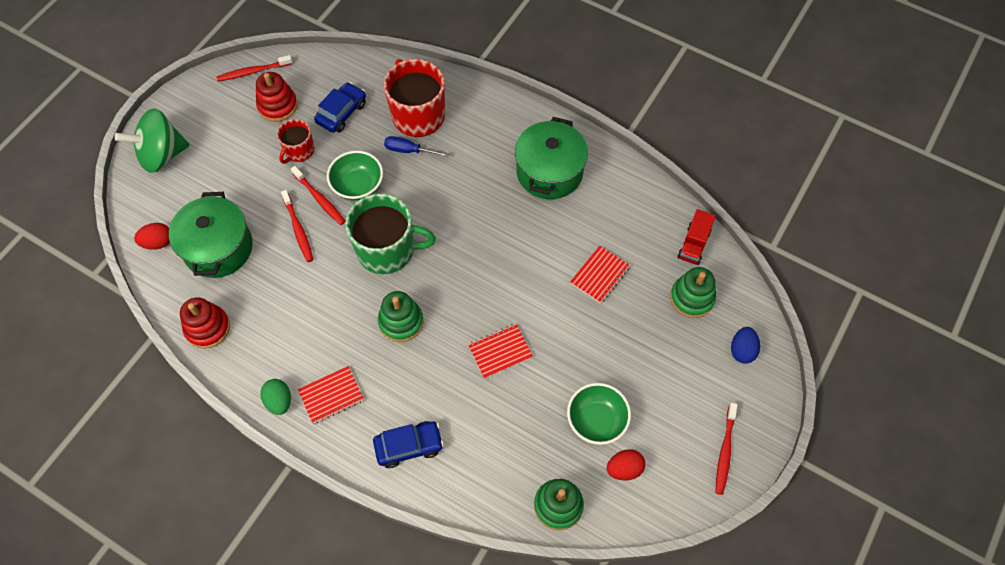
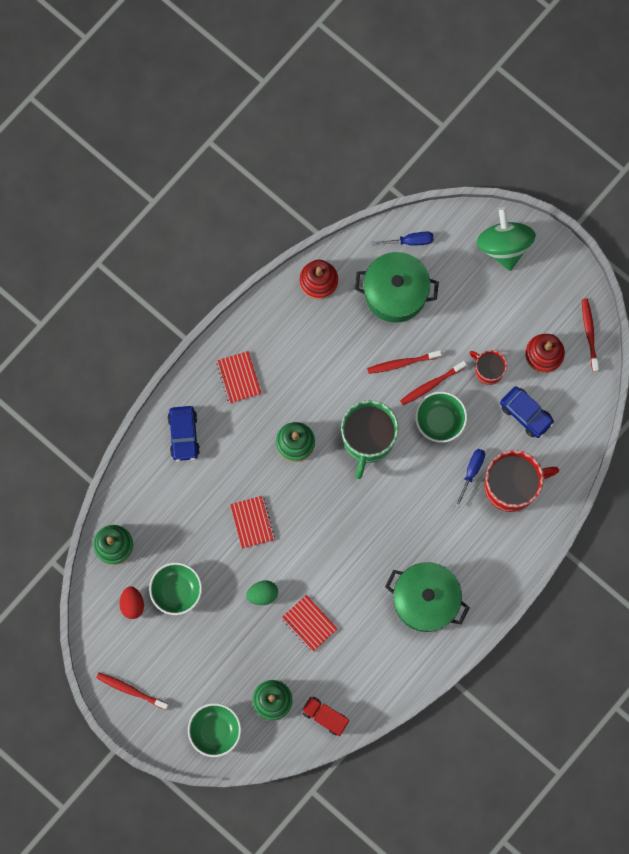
camera: 100 degrees right, 15 degrees up
(158, 242) = (410, 241): red egg -> blue screwdriver
(279, 401) = (242, 335): green egg -> green egg (262, 594)
(742, 350) = (215, 731): blue egg -> green bowl

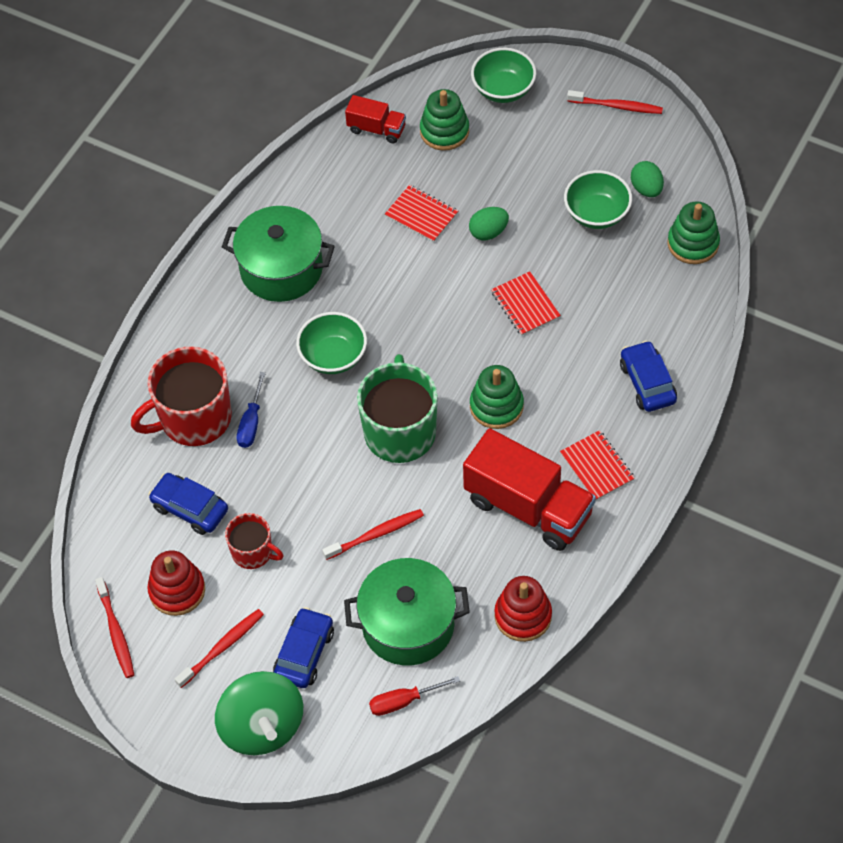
camera: 170 degrees right, 20 degrees down
(132, 604) = (646, 189): red egg -> green egg
(294, 358) = (528, 507): none -> red truck
(410, 241) = (404, 701): blue screwdriver -> red screwdriver
(431, 384) = (328, 516): red toothbrush -> red toothbrush (222, 648)
(440, 420) = (307, 474): green bowl -> green bowl (333, 356)
(467, 289) = (304, 653): none -> blue car

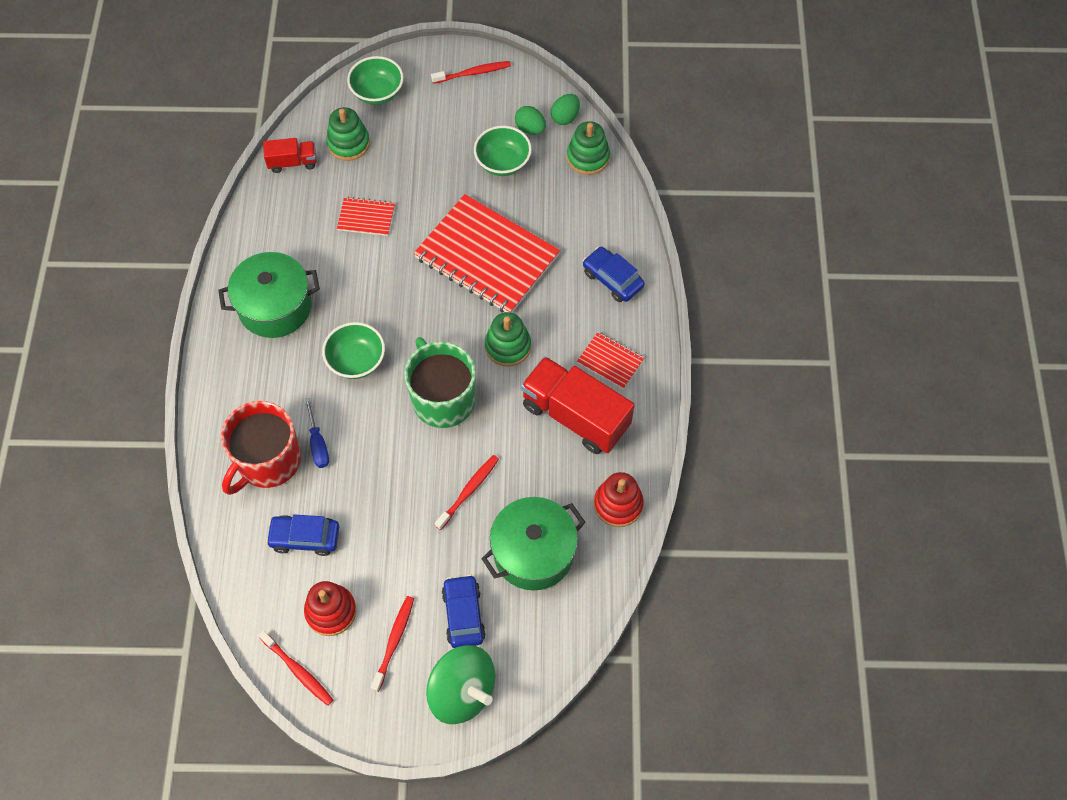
camera: 30 degrees left, 5 degrees up
(253, 552) = (377, 550): red mug -> none
(404, 701) = (563, 616): red screwdriver -> none
(488, 232) = (427, 210): green egg -> green egg (565, 117)
(525, 305) = (487, 256): red notebook -> red notebook, size x2.24
(528, 507) = (575, 416): red truck -> red truck turned 150 degrees counterclockwise

